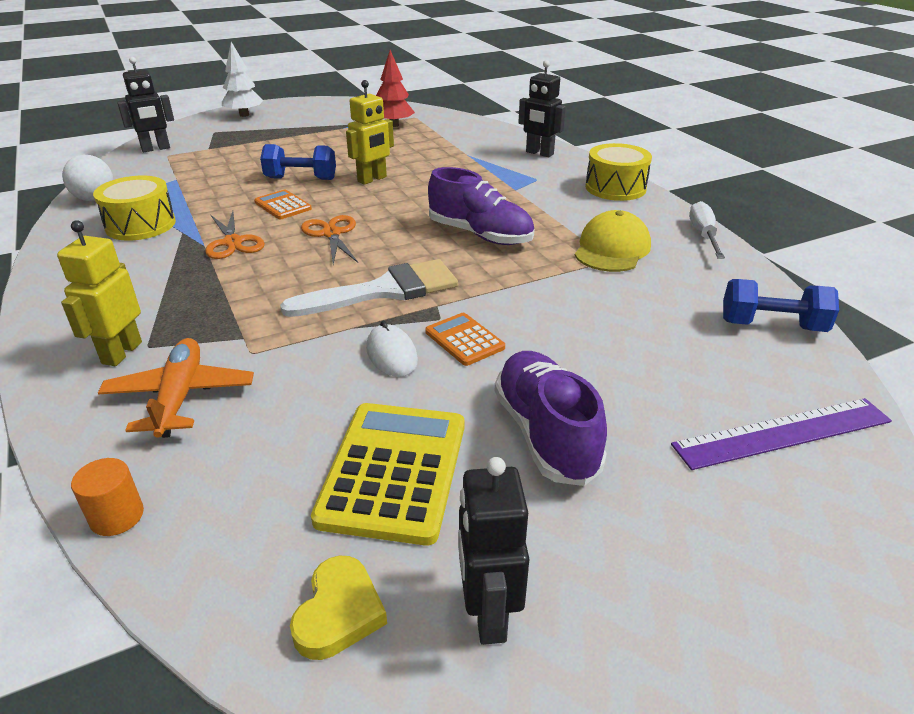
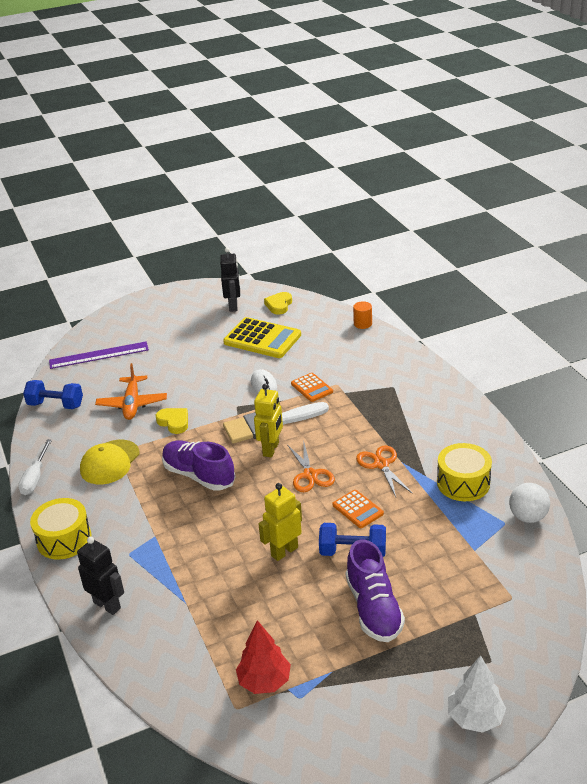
camera: 175 degrees left, 0 degrees up
(121, 353) = (404, 383): yellow robot -> yellow robot (271, 449)
(156, 149) = (535, 613): black robot -> none
(180, 397) = (362, 363): orange plane -> orange plane (132, 404)
(394, 471) = (262, 339): yellow calculator -> yellow calculator turned 75 degrees counterclockwise
(464, 340) = (225, 393): orange calculator -> orange calculator (312, 388)
(541, 295) = (174, 422): none -> yellow heart
(545, 433) = (198, 352): purple shoe -> purple shoe (374, 608)

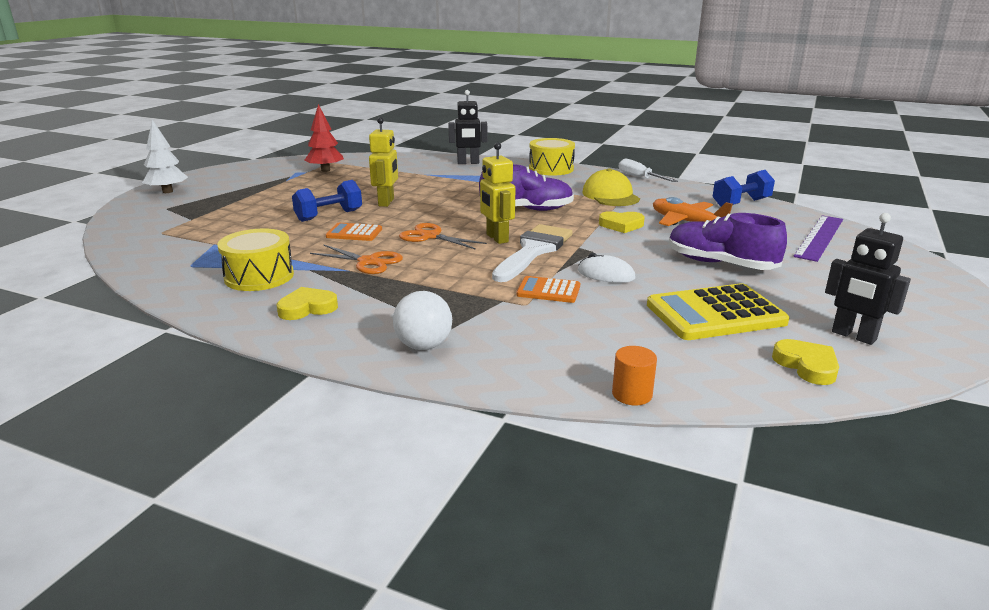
camera: 135 degrees right, 10 degrees down
(374, 608) = (281, 202): purple shoe -> purple shoe (720, 264)
(453, 435) = (307, 308): none -> yellow heart
(528, 517) = (164, 276): white ball -> white ball (424, 346)

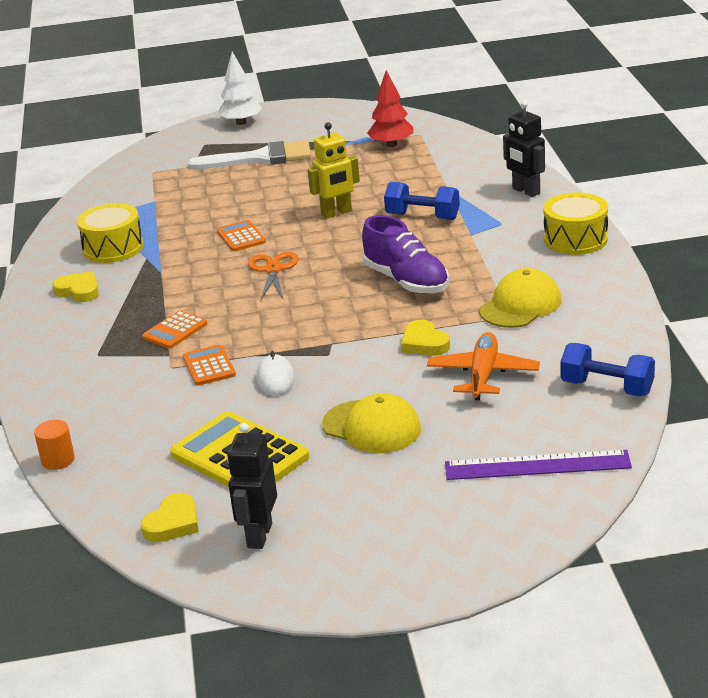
camera: 60 degrees right, 5 degrees up
(329, 216) = (269, 208): blue dumbbell -> blue dumbbell (422, 216)
(368, 262) = (185, 271): orange scissors -> none
(424, 346) = (61, 357): white ball -> none
(464, 288) = (175, 331): none -> orange calculator
(497, 238) = (305, 299): yellow robot -> none
(533, 251) = (294, 327): white brush -> white brush (260, 158)
(639, 178) = (622, 298): white screwdriver -> none
(720, 264) = (372, 427): purple shoe -> yellow cap

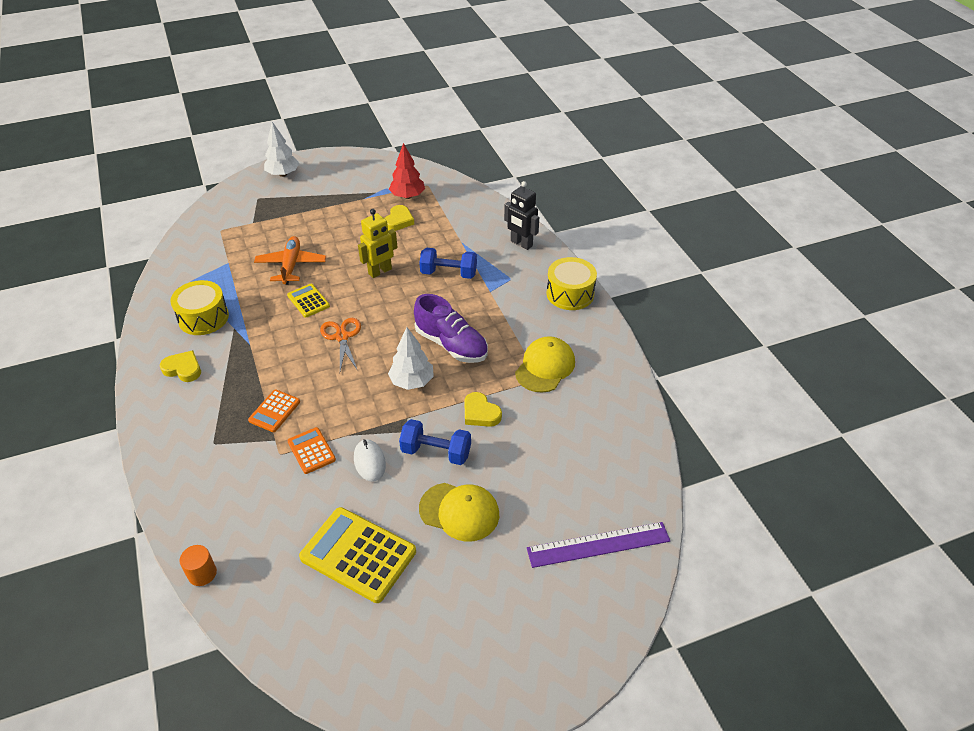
camera: 15 degrees left, 15 degrees up
(173, 523) = (318, 641): yellow heart -> yellow heart (399, 221)
(241, 237) = (308, 301): orange calculator -> yellow calculator
(259, 535) = (394, 649): black robot -> none
(260, 158) = (306, 213): white brush -> none
(347, 312) = (412, 381): none -> white tree
(483, 375) = (534, 446): orange plane -> orange plane (291, 266)
(607, 387) = (631, 453): blue dumbbell -> blue dumbbell (436, 452)

